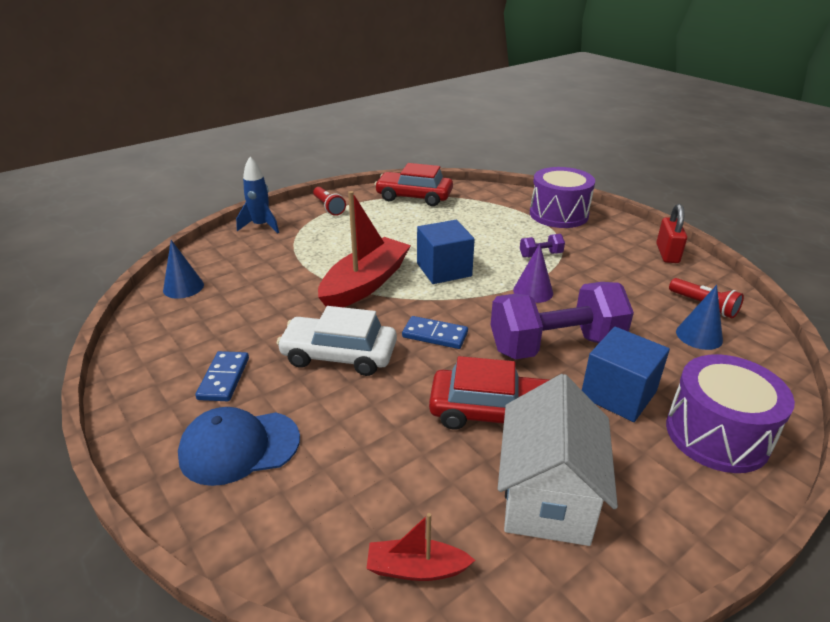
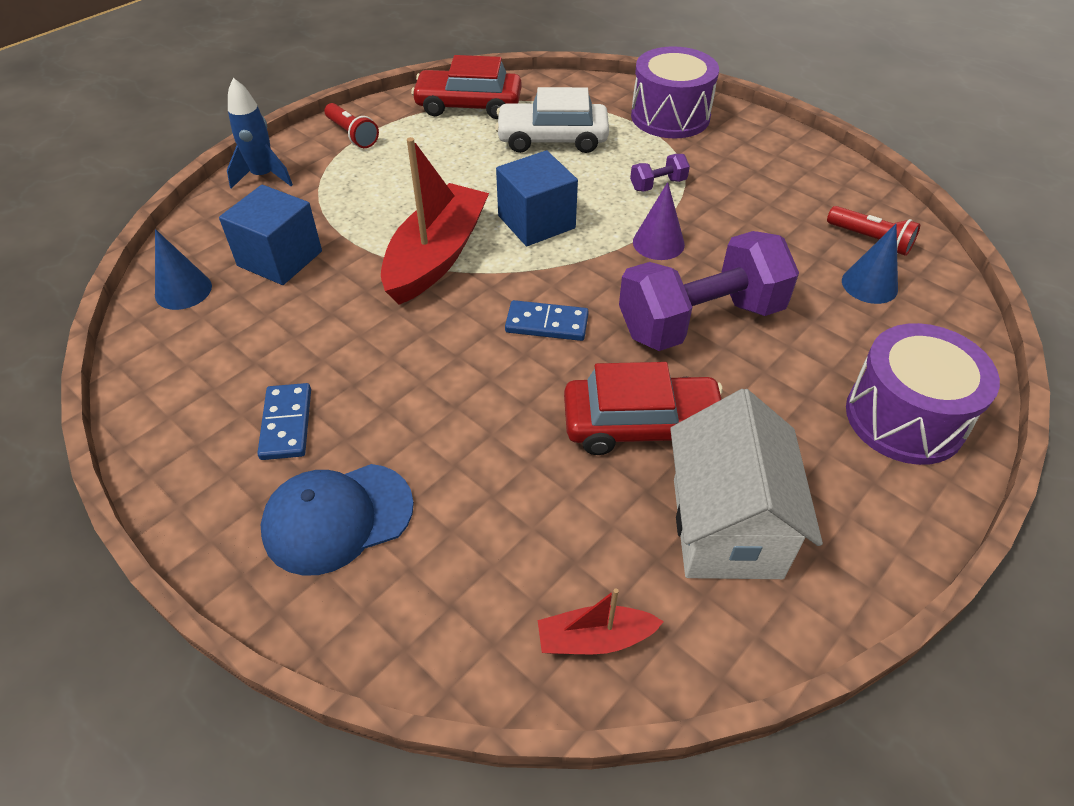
camera: 10 degrees left, 15 degrees up
(339, 355) = (430, 369): white car -> white car (552, 139)
(618, 394) = (786, 379): blue cube -> blue cube (280, 258)
(667, 253) = (817, 166): red padlock -> none

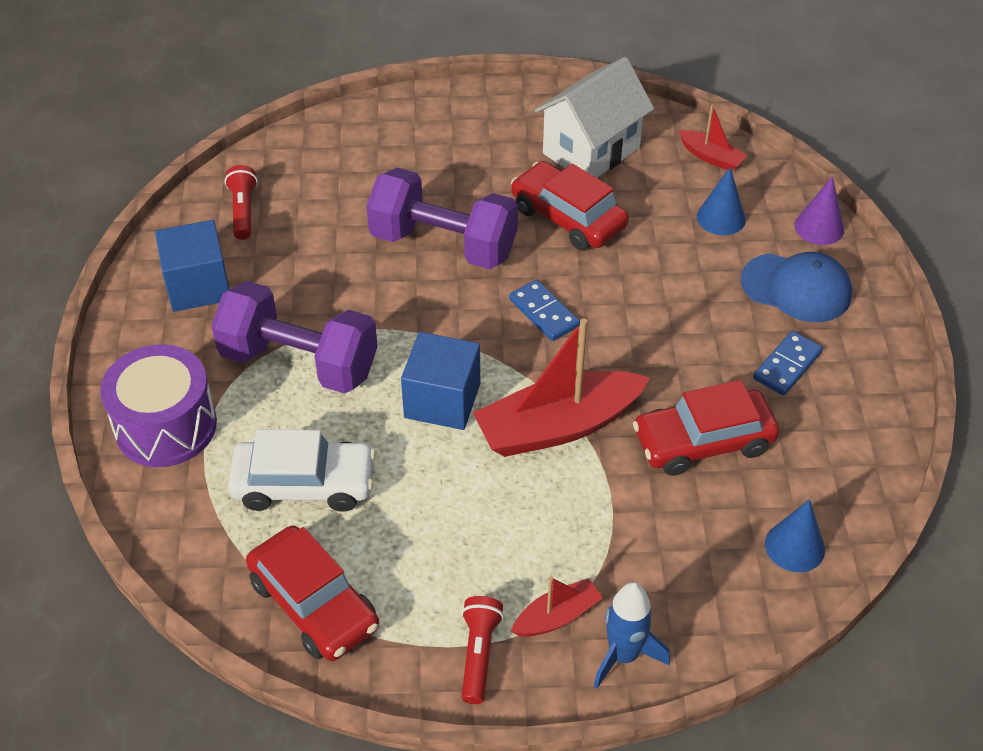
camera: 135 degrees left, 0 degrees up
(280, 258) = (688, 522): blue cube -> blue cube (198, 286)
(313, 314) = (703, 442): none -> red car
(323, 170) = (557, 616): none -> red boat
(552, 139) = (304, 484): white car -> white car turned 45 degrees counterclockwise
(658, 184) = (299, 362): purple dumbbell -> purple dumbbell, size x2.46
(658, 243) = (382, 314): purple cone -> purple cone (819, 227)
(869, 285) = (303, 189): blue cone -> blue cone (721, 218)
(904, 417) = (423, 126): purple drum -> none

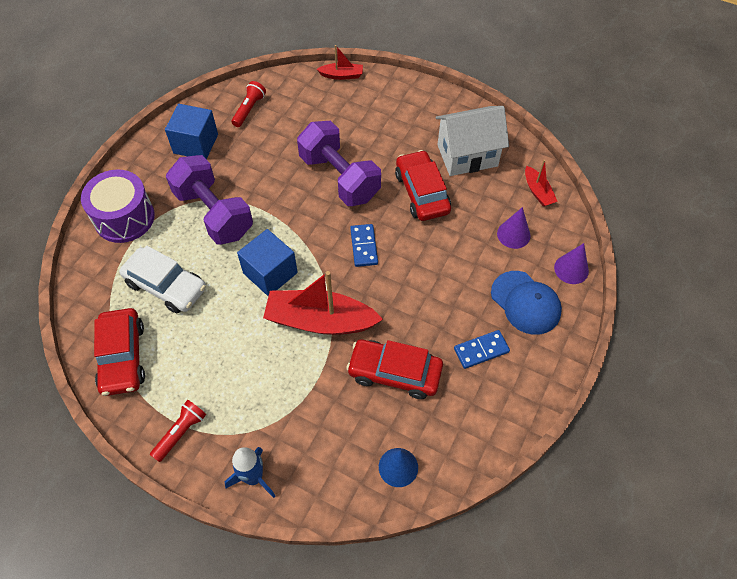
camera: 30 degrees right, 10 degrees up
(557, 616) = (236, 434): red boat -> red boat (342, 75)
(721, 218) = (513, 234): blue cone -> purple cone

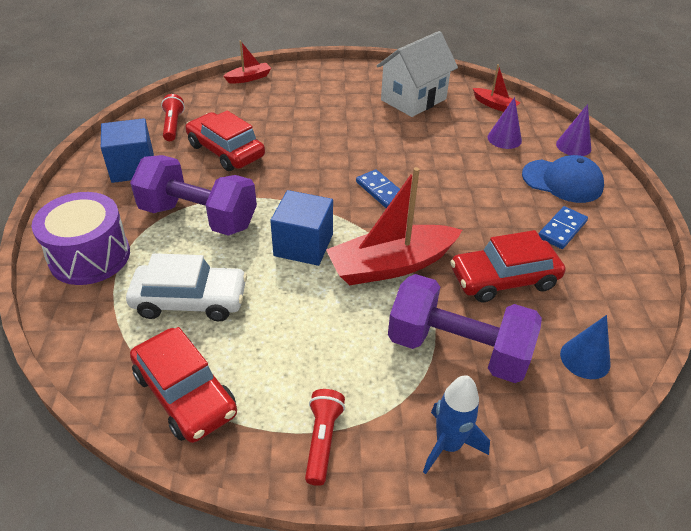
camera: 30 degrees left, 15 degrees down
(339, 177) = (310, 148): purple dumbbell -> purple dumbbell (457, 349)
(422, 192) = (398, 135): red car -> red car (226, 151)

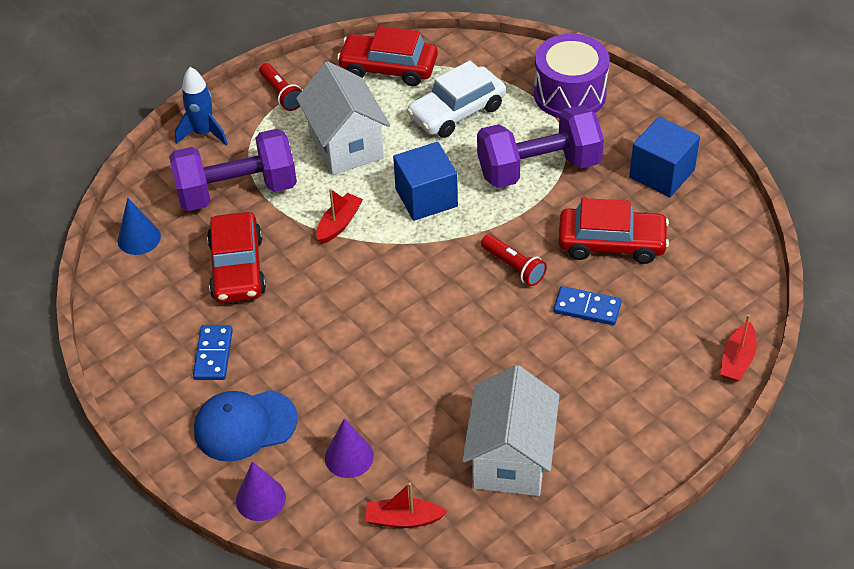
camera: 145 degrees right, 5 degrees up
(173, 125) = (704, 238): red flashlight -> red flashlight (513, 267)
(317, 331) = (346, 145): none -> white house
(381, 191) = (416, 292): blue domino -> blue domino (587, 308)
(391, 265) = (339, 224): red boat -> red boat, size x0.49
(504, 279) = (237, 268): red car -> red car turned 135 degrees clockwise

